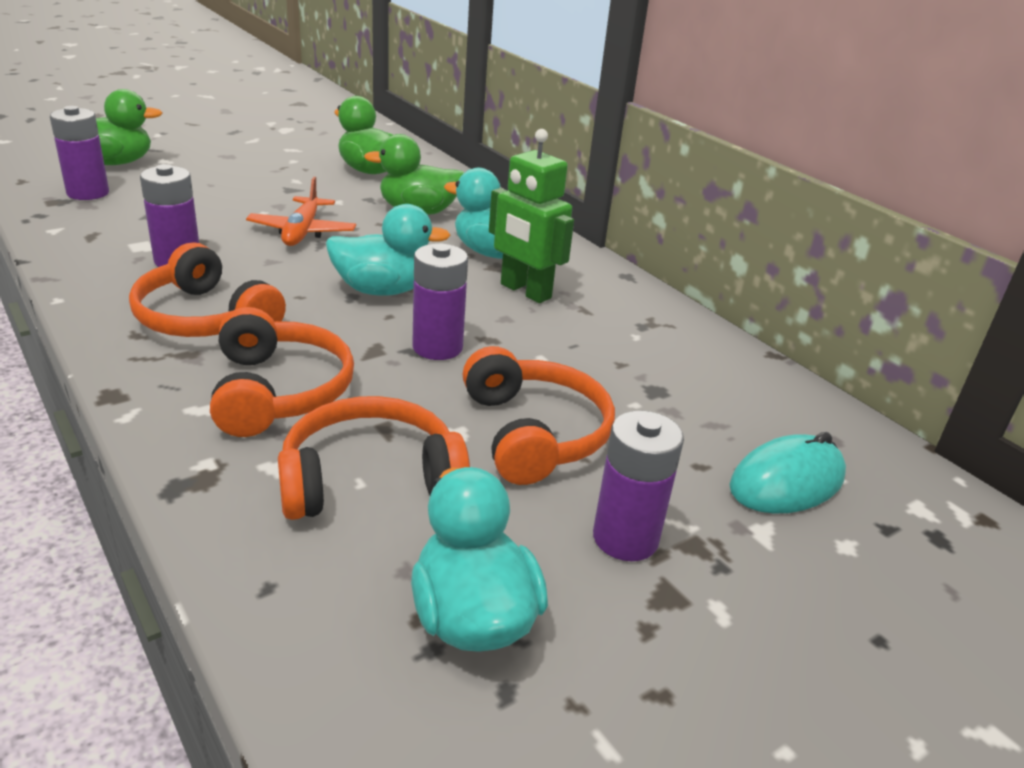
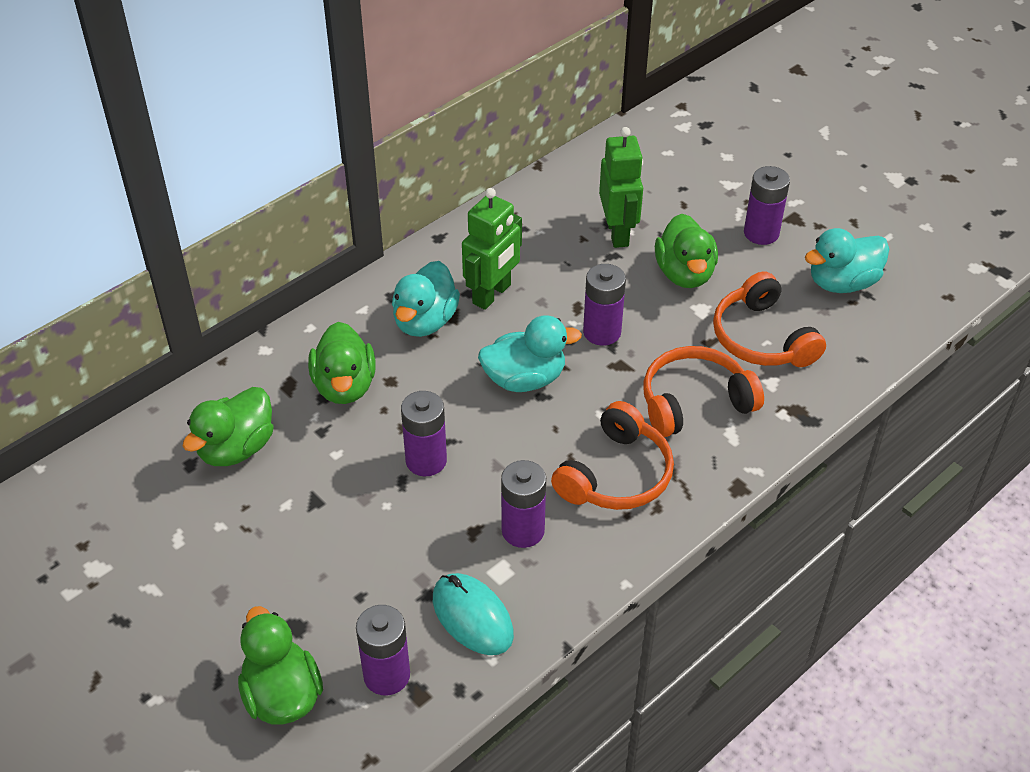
camera: 95 degrees left, 15 degrees up
(302, 232) = (426, 460): orange plane -> purple battery
(382, 290) = (524, 379): turquoise duck -> turquoise duck turned 90 degrees clockwise
(534, 433) = (684, 273): orange headphones -> green duck
(631, 392) = (618, 233): none -> green robot
(787, 482) = (684, 172): turquoise mouse -> turquoise mouse (472, 617)

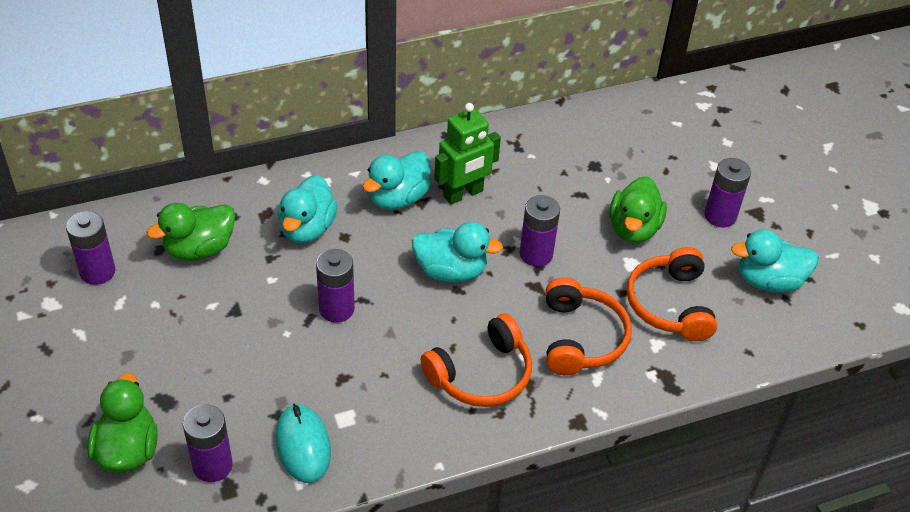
camera: 20 degrees right, 0 degrees up
(344, 386) = (307, 228): green duck -> turquoise duck
(523, 530) = (381, 392): purple battery -> purple battery (97, 272)
(618, 233) = (596, 177): green robot -> none
(694, 402) = (581, 338): orange headphones -> orange headphones turned 90 degrees clockwise

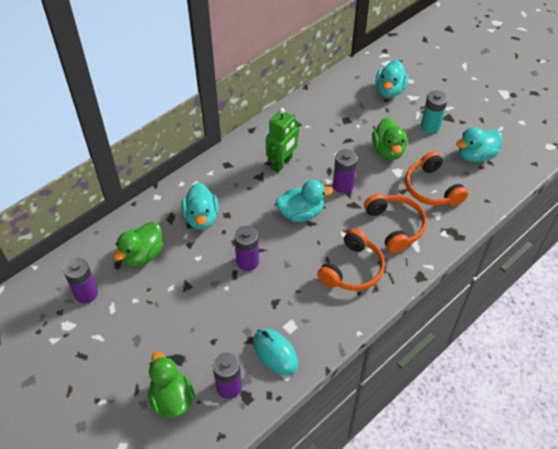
camera: 20 degrees left, 5 degrees up
(398, 198) = (245, 179): turquoise duck -> turquoise duck (389, 90)
(720, 216) = (430, 126): purple battery -> turquoise battery

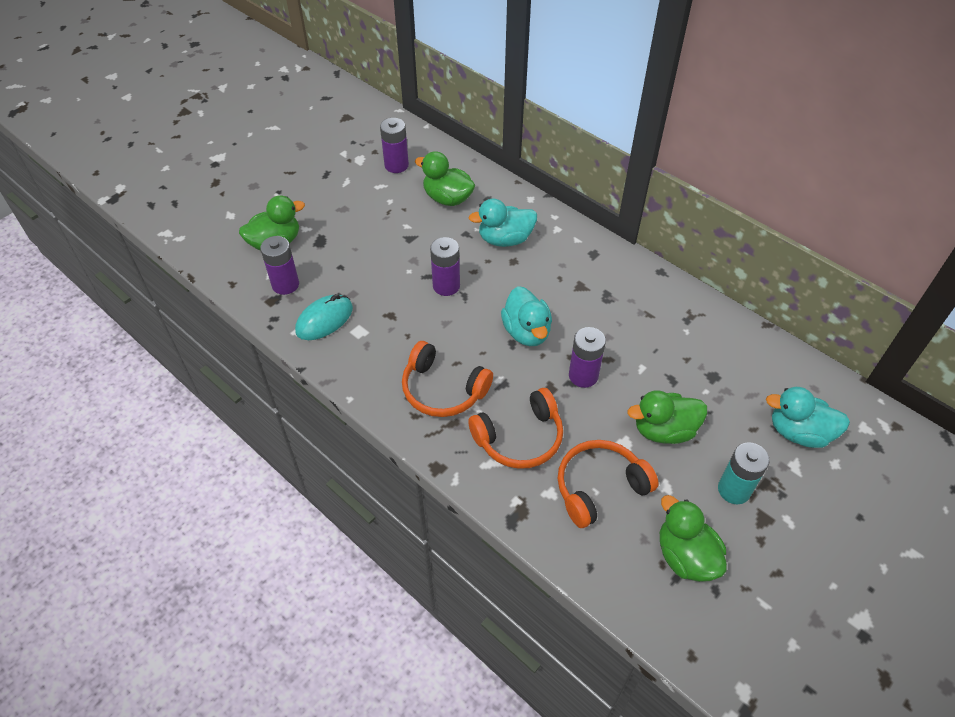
camera: 85 degrees right, 0 degrees up
(282, 163) = (608, 307): green robot -> none
(475, 155) = (685, 556): turquoise duck -> green duck

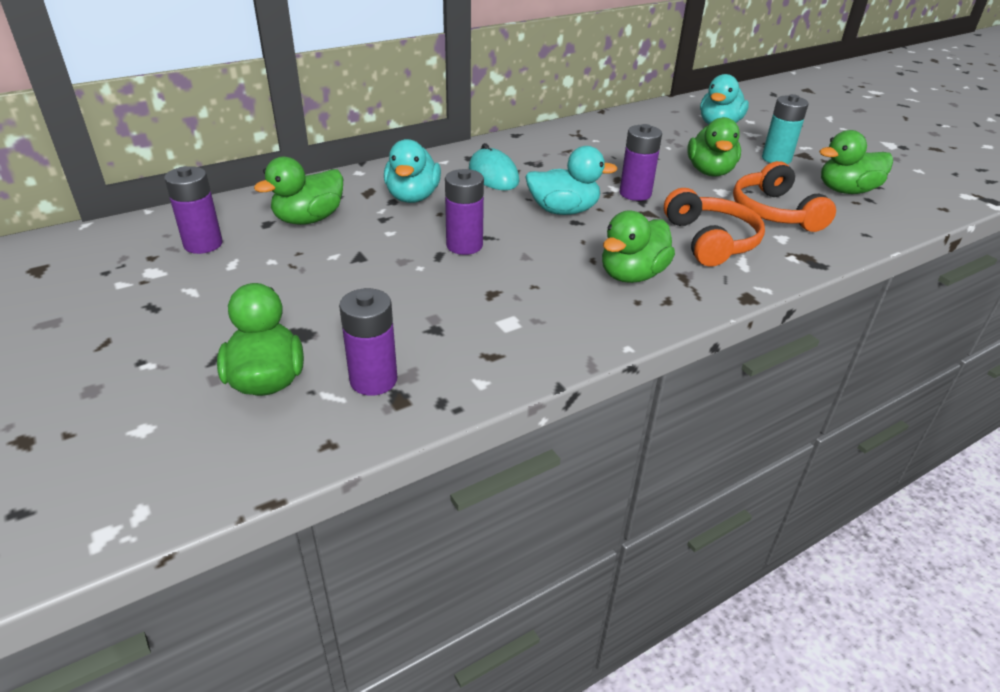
camera: 75 degrees left, 15 degrees down
(324, 320) = (472, 350): turquoise mouse -> turquoise mouse (493, 175)
(443, 390) = (632, 275): orange headphones -> green duck

